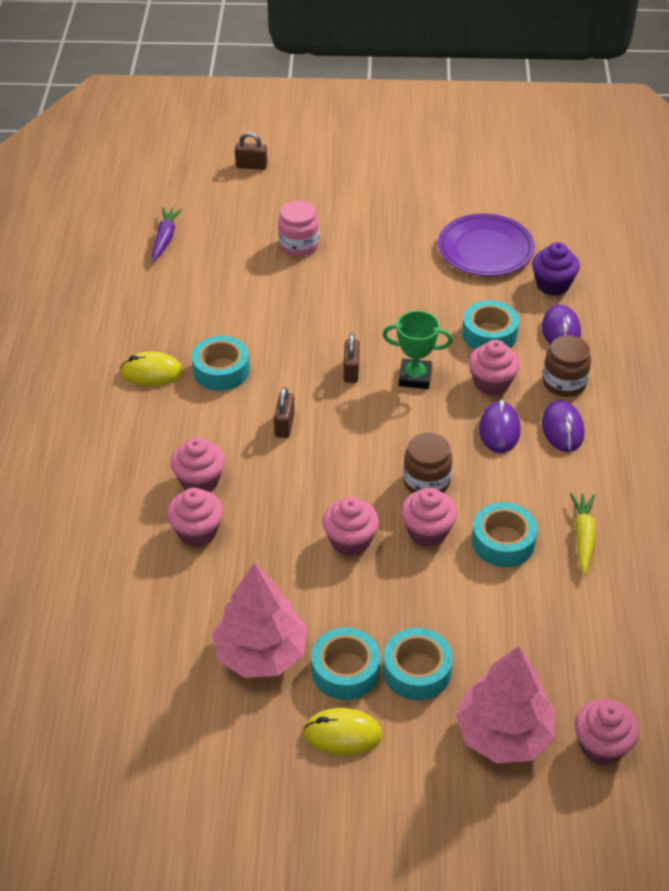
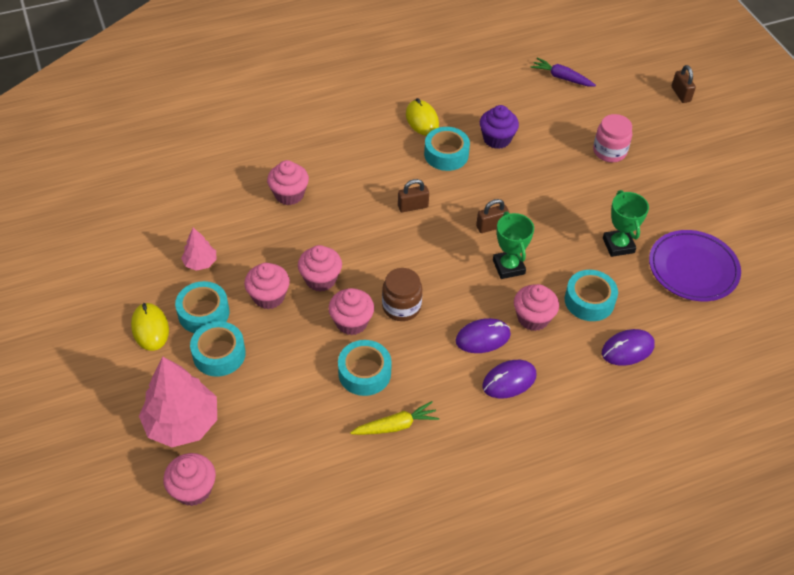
camera: 65 degrees right, 5 degrees up
(165, 238) = (561, 78): purple carrot -> purple carrot turned 135 degrees counterclockwise
(200, 481) = (335, 180): pink cupcake -> pink cupcake (269, 297)
(260, 653) = (200, 262): pink tree -> pink tree, size x0.51
(429, 287) = (618, 245): none -> green trophy
(553, 285) = (682, 328): purple cupcake -> purple cupcake (497, 139)
(564, 383) = (564, 368): brown jar -> none

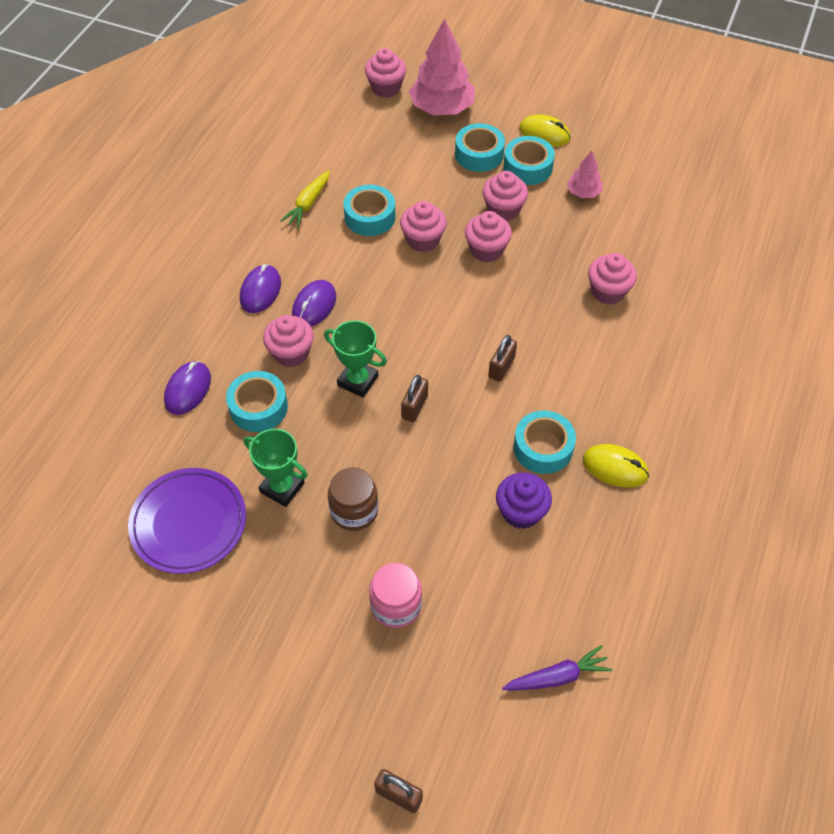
camera: 135 degrees right, 5 degrees up
(401, 307) = (402, 279): brown jar -> brown jar (354, 510)

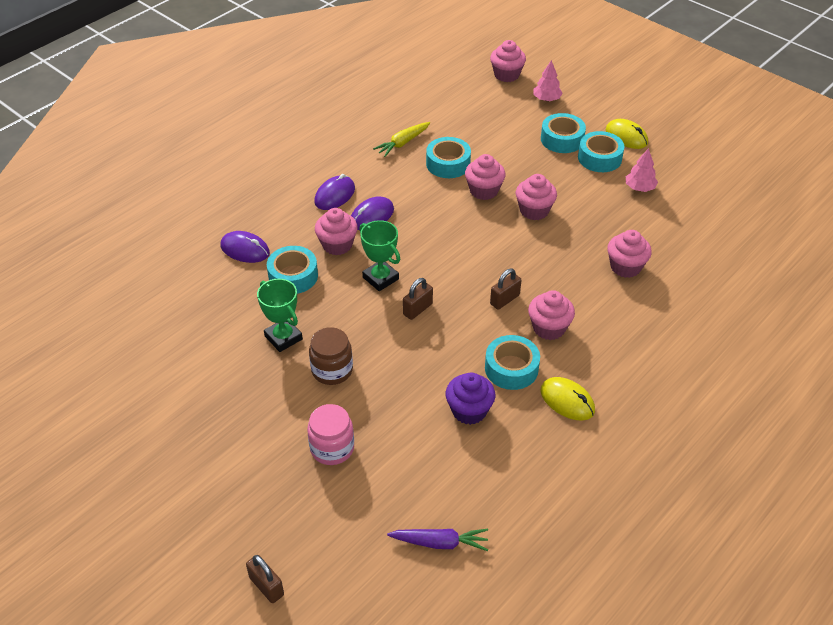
camera: 20 degrees right, 10 degrees down
(188, 389) = (245, 249): purple mouse -> purple mouse turned 75 degrees clockwise
(189, 523) = (200, 342): purple plate -> none
(442, 108) = (546, 99): pink tree -> pink tree, size x0.51
(503, 210) = (563, 184): pink cupcake -> pink cupcake (549, 328)

